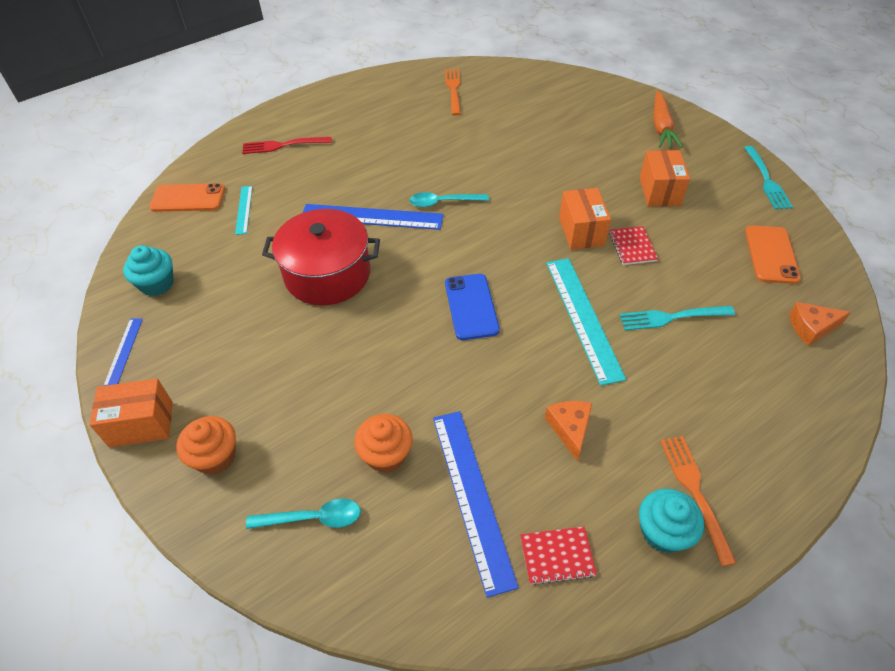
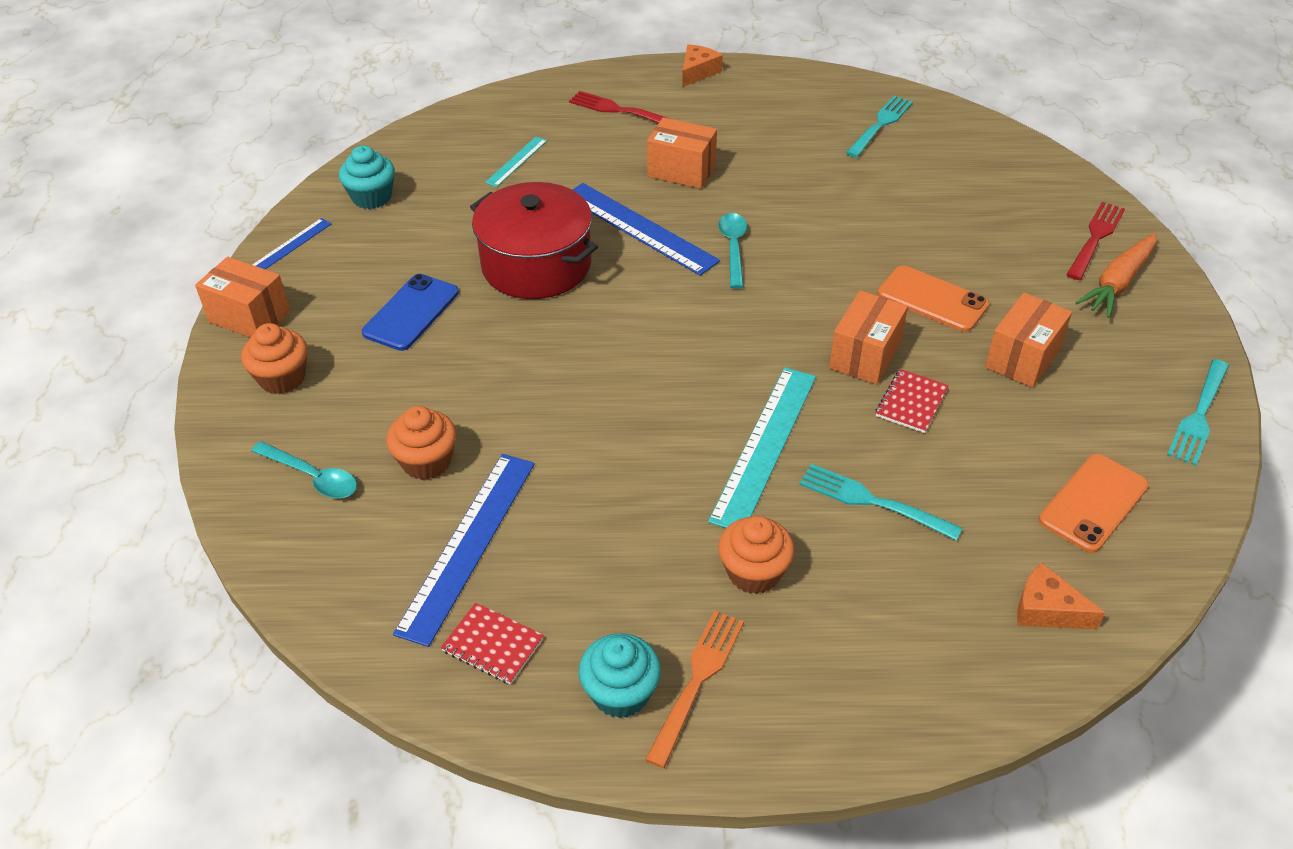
camera: 35 degrees right, 5 degrees down
(188, 198) = (474, 126): orange phone -> orange phone (932, 299)
(363, 168) = (681, 171): none -> orange box
(443, 202) = (733, 248): turquoise spoon -> turquoise spoon turned 60 degrees clockwise
(453, 90) = (880, 125): orange fork -> turquoise fork
(471, 306) = (651, 371): blue phone -> blue phone (411, 313)
(570, 429) = (629, 543): orange cheese -> orange cheese (698, 72)
(627, 107) = (1095, 239): none -> red fork
(656, 401) = (754, 572): none -> orange cupcake

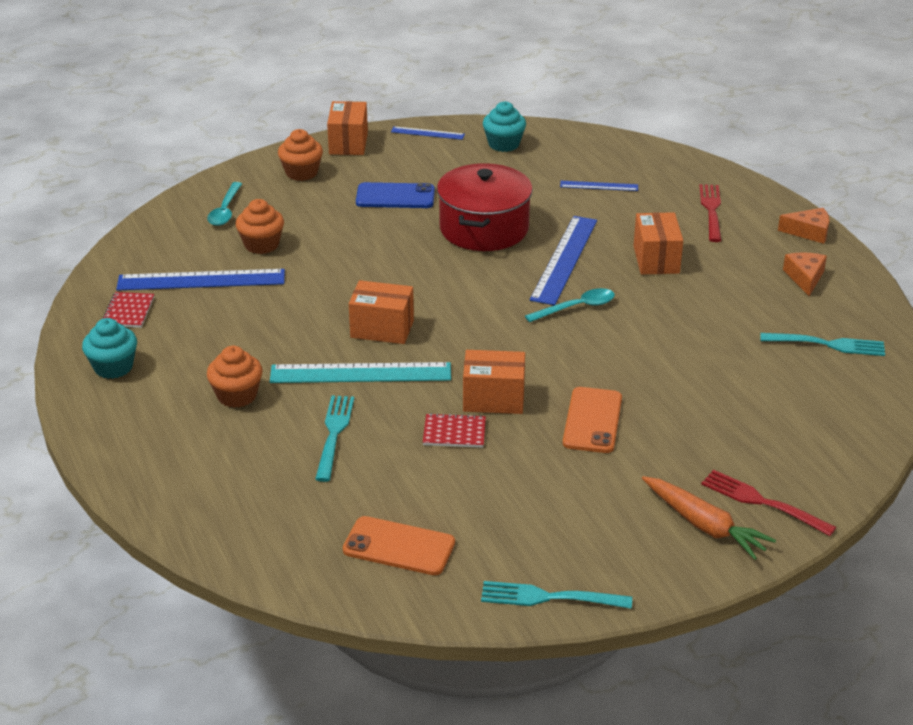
camera: 65 degrees right, 10 degrees down
(516, 161) = (599, 186): turquoise ruler -> blue ruler
(697, 682) = (134, 394): orange fork -> none
(1022, 358) = (551, 482): orange box -> orange box (382, 329)
(1047, 609) = (272, 537): orange cheese -> orange cheese (805, 278)
(1095, 239) = (763, 502): red fork -> red fork turned 150 degrees counterclockwise
(1118, 283) = (704, 525): orange carrot -> orange carrot turned 150 degrees counterclockwise

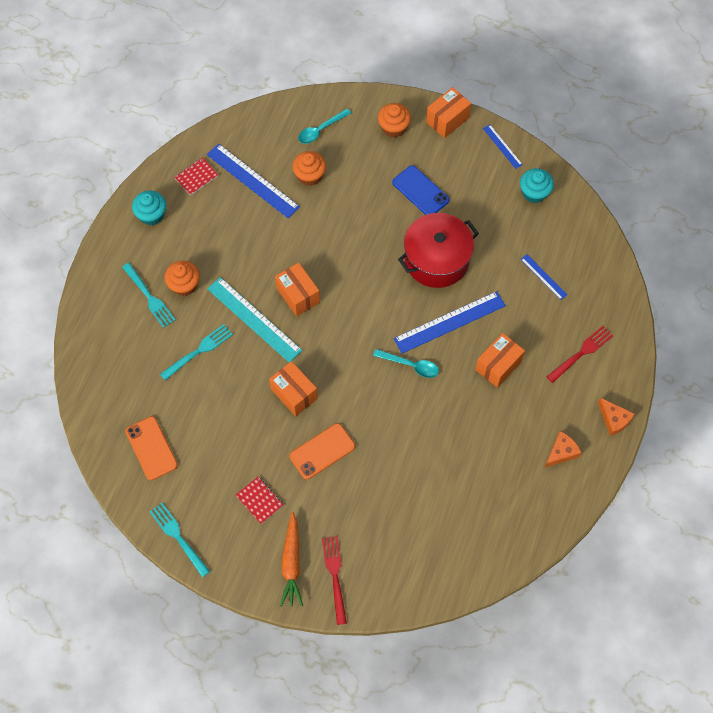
camera: 45 degrees right, 30 degrees up
(454, 432) = (251, 400): red notebook -> red notebook (259, 500)
(826, 344) = (504, 509): turquoise fork -> turquoise fork (149, 297)

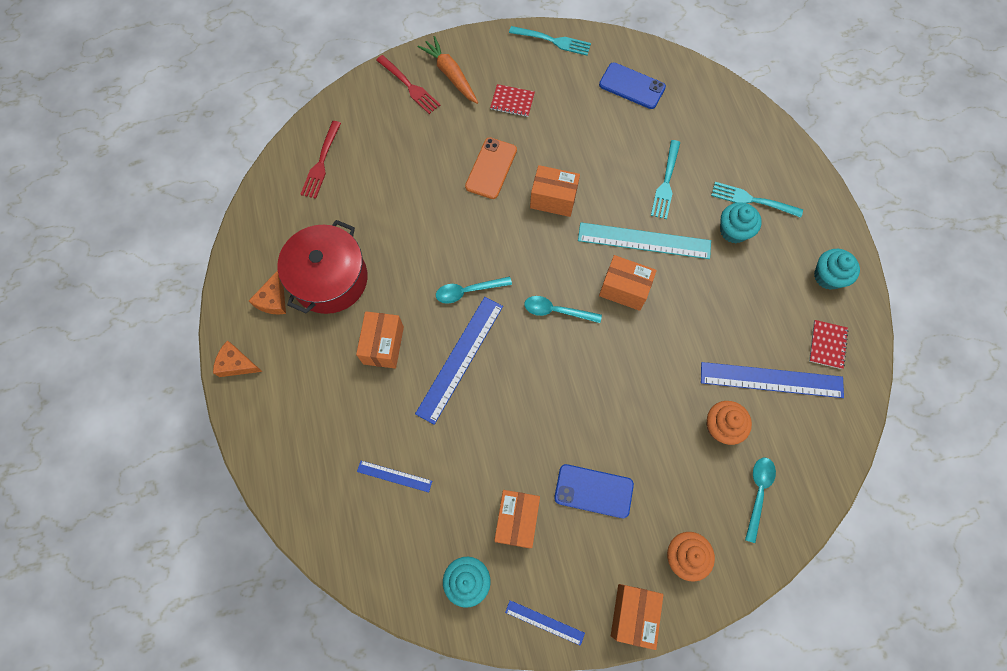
camera: 145 degrees right, 5 degrees up
(151, 448) = (632, 86): orange phone -> blue phone
(184, 285) = (733, 231): orange cupcake -> turquoise cupcake
(357, 311) = (556, 311): none -> turquoise spoon
(436, 259) = (519, 419): red pot -> red pot (330, 279)
(481, 205) = (516, 520): none -> orange box
(581, 353) = (306, 413): red fork -> red fork (321, 162)

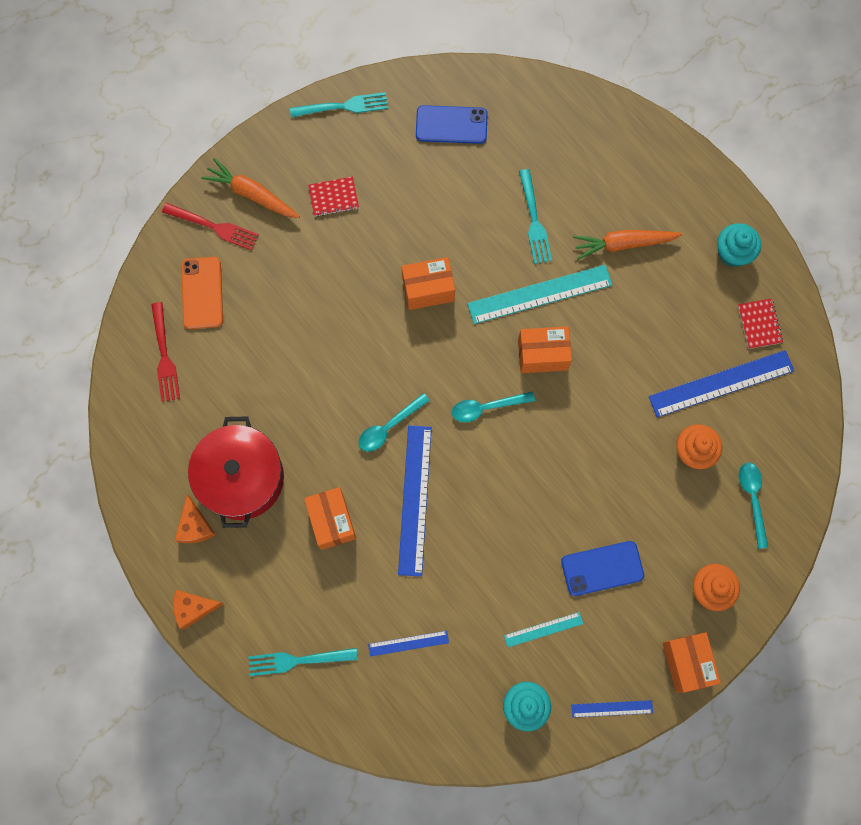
camera: 25 degrees left, 5 degrees up
(491, 168) = (348, 283): orange phone -> orange phone (202, 293)
(516, 520) = (543, 629): orange box -> turquoise ruler
(733, 231) = (623, 244): turquoise cupcake -> orange carrot
(753, 200) = (628, 202): turquoise fork -> turquoise fork (298, 660)

